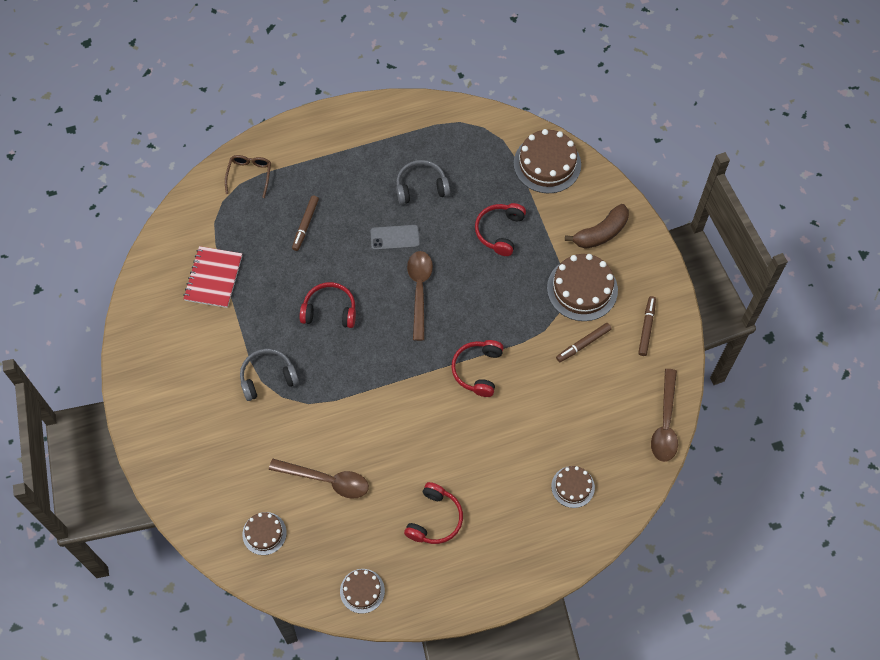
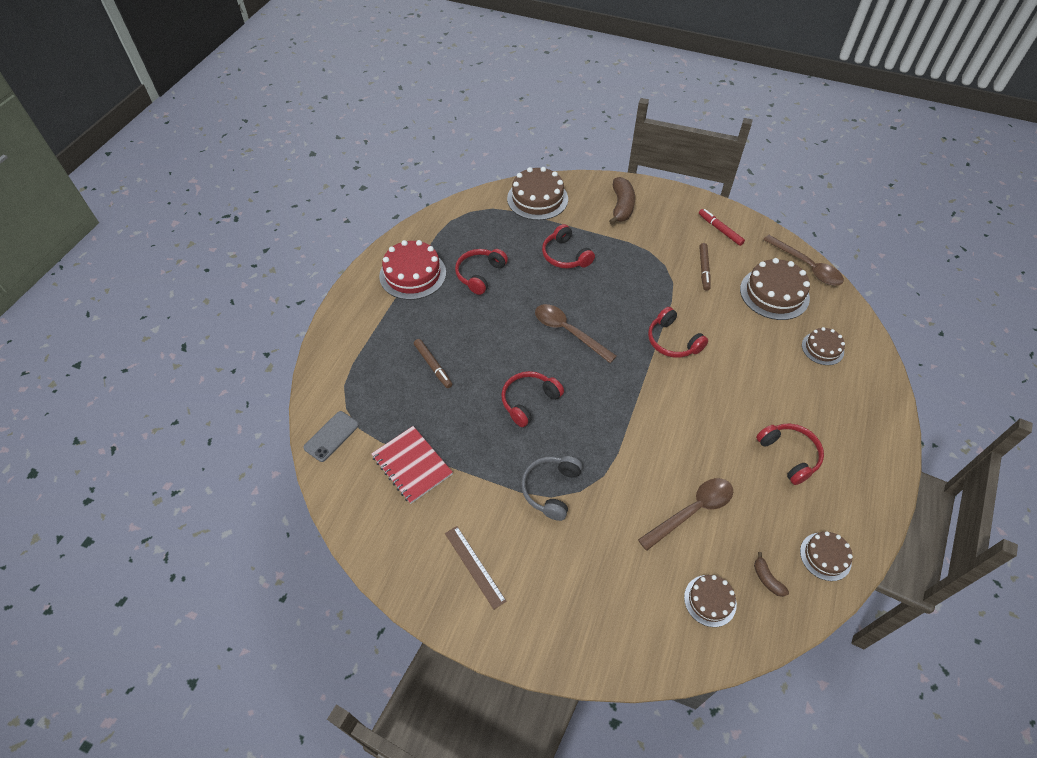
camera: 50 degrees left, 10 degrees down
(172, 373) = (474, 566): none -> brown ruler
(249, 175) = (345, 373): brown glasses -> none
(311, 561) = (767, 579): none -> brown banana
(378, 142) = (412, 274): none -> red cake
(395, 237) = (506, 317): grey phone -> grey phone (331, 436)
(421, 187) = (480, 274): grey headphones -> red headphones
(582, 289) = (657, 242): brown cake -> brown cake (774, 293)
(646, 328) = (720, 230): brown marker -> red marker

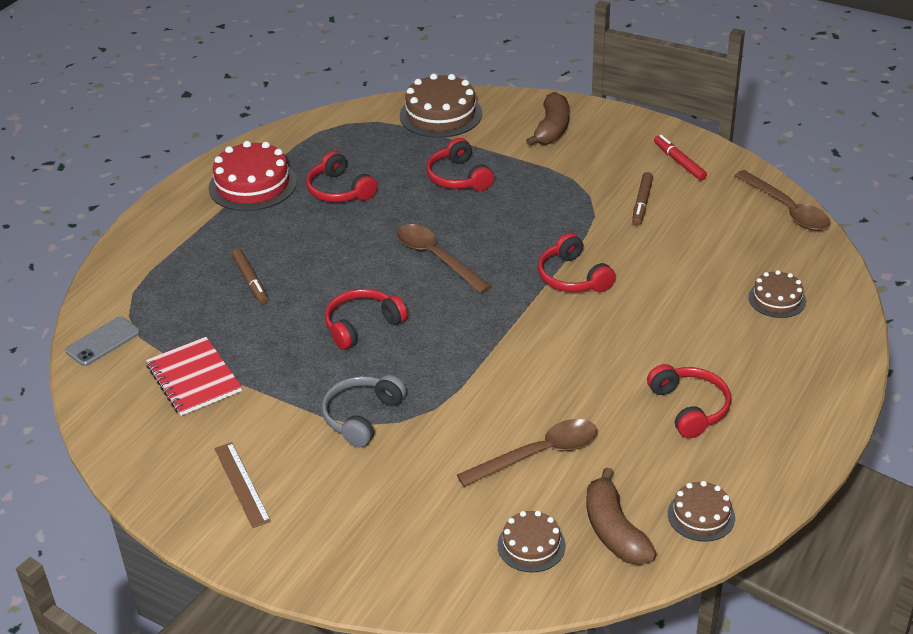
camera: 10 degrees right, 15 degrees down
(480, 274) = (339, 190): red headphones -> red headphones turned 75 degrees counterclockwise
(767, 579) = (614, 531): brown banana -> brown banana, size x1.96
(774, 293) = (730, 236): brown cake -> none

